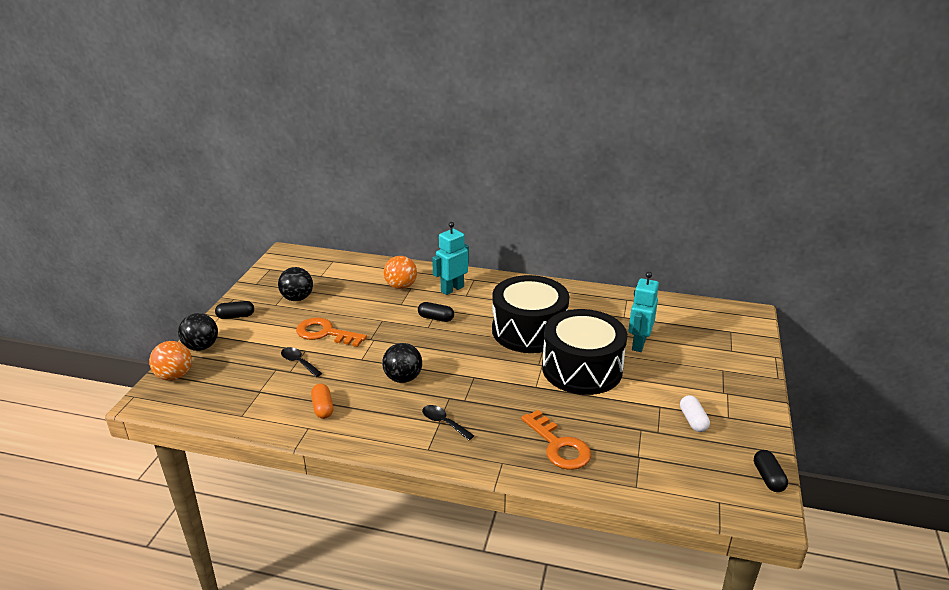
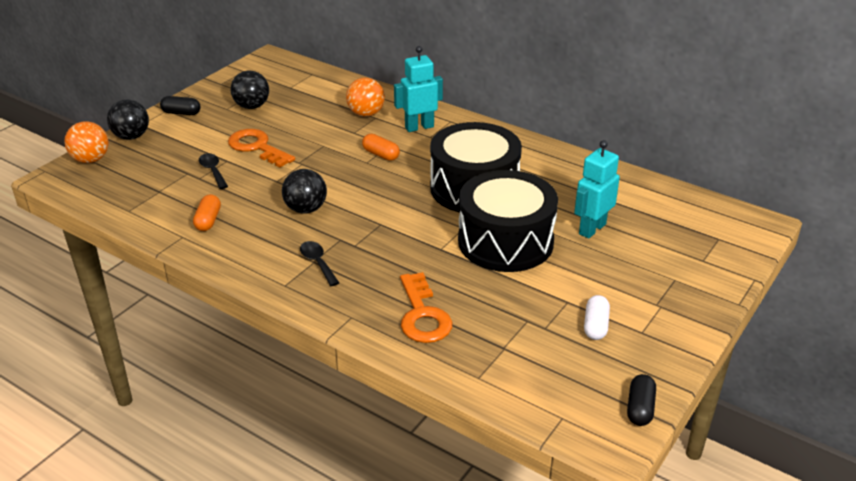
camera: 20 degrees right, 5 degrees up
(436, 318) = (381, 154): black capsule -> orange capsule

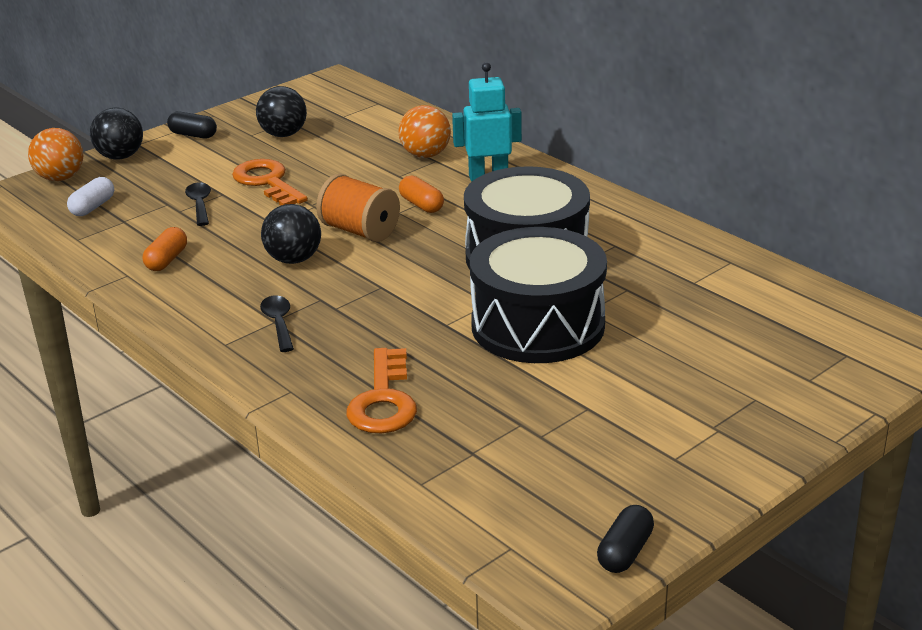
camera: 15 degrees right, 5 degrees down
(345, 180) = (360, 231): none -> orange spool
(592, 229) = (666, 323): turquoise robot -> none
(595, 325) = (612, 442): white capsule -> white capsule (93, 207)

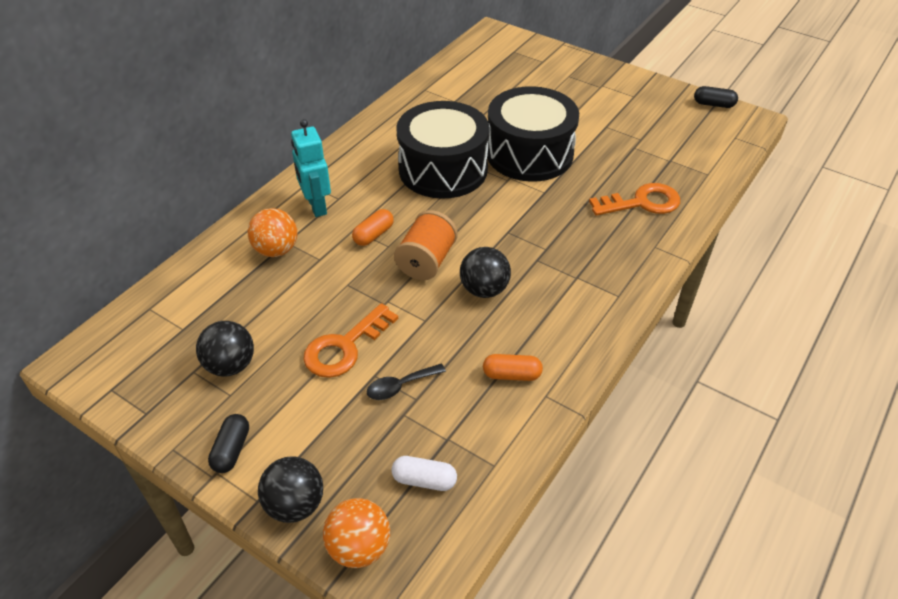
camera: 105 degrees left, 15 degrees up
(278, 323) = (579, 273): black spoon -> none

